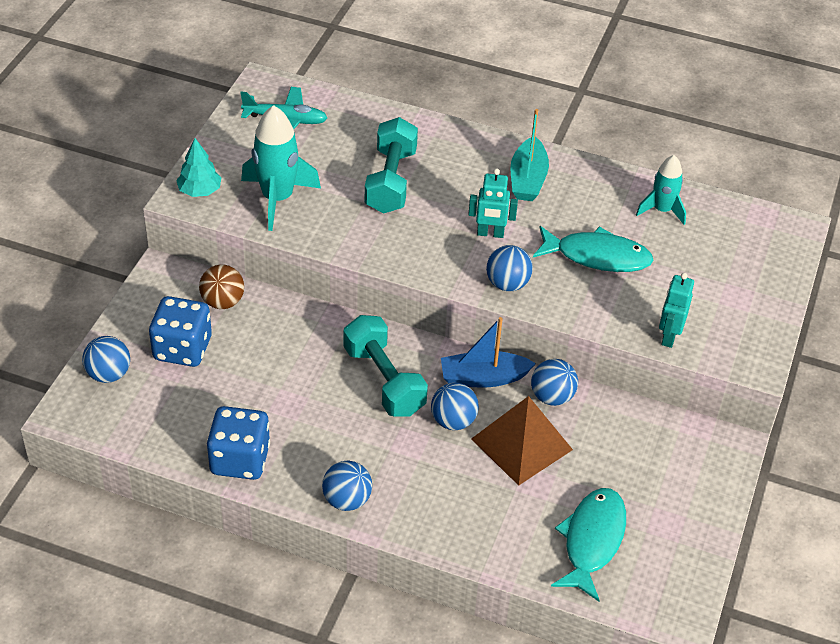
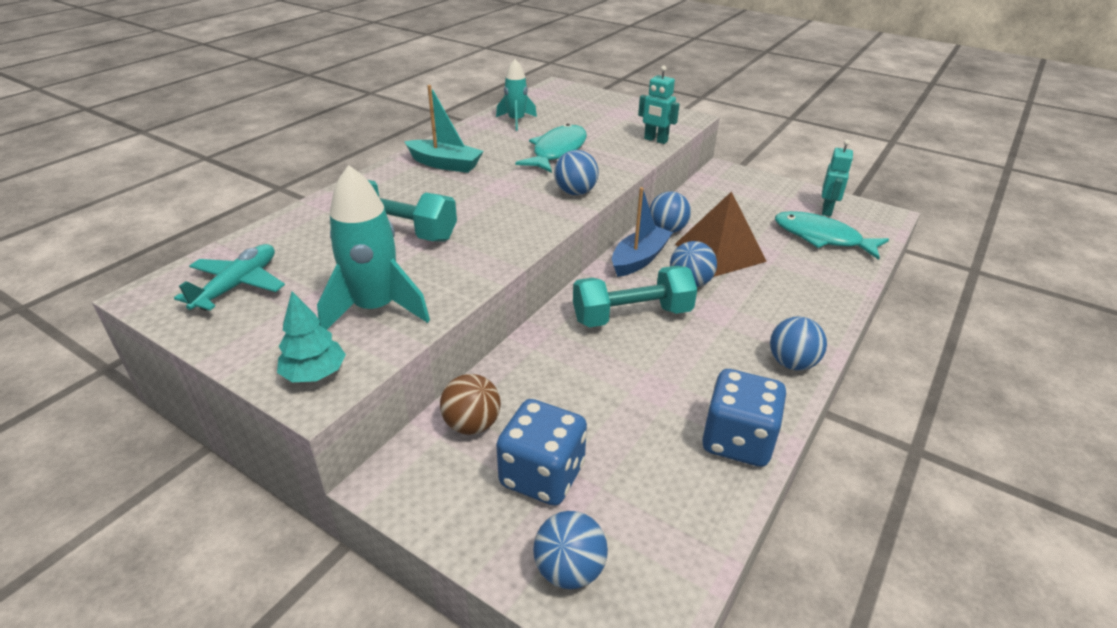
camera: 75 degrees left, 10 degrees down
(483, 378) = (639, 259): blue boat -> blue boat turned 150 degrees counterclockwise
(490, 233) = (506, 191): turquoise robot -> turquoise robot (827, 210)

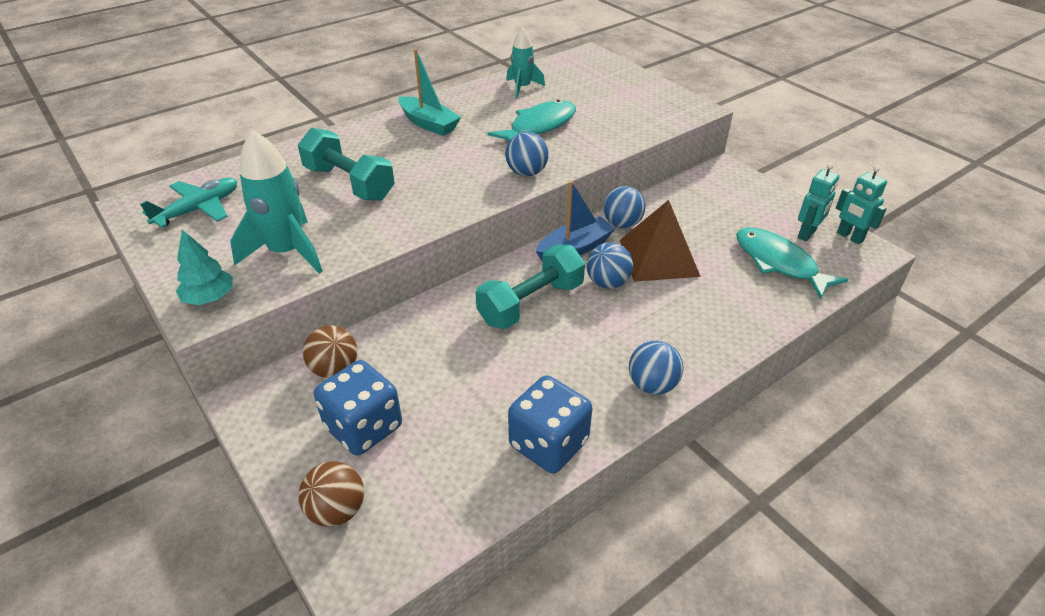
camera: 20 degrees right, 5 degrees up
(569, 569) = (337, 510): blue ball -> brown ball
(632, 316) = (531, 303): turquoise dumbbell -> turquoise dumbbell turned 45 degrees counterclockwise
(655, 140) = (644, 129): turquoise robot -> turquoise robot (849, 237)

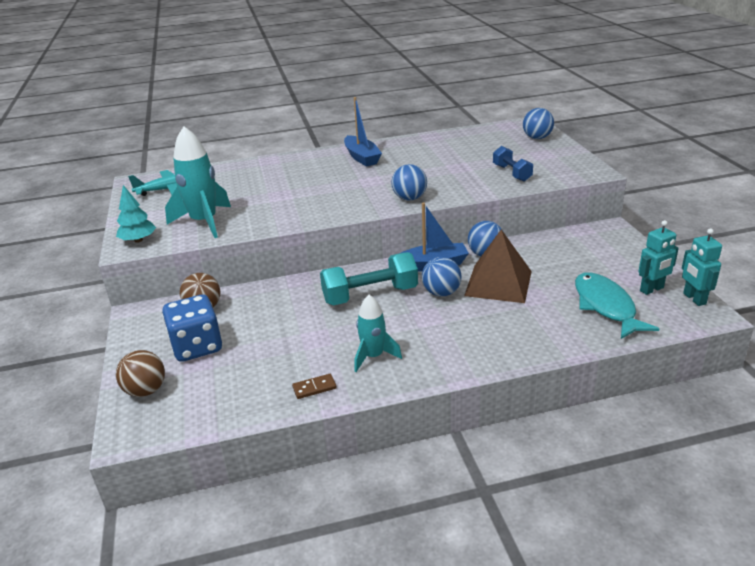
camera: 25 degrees right, 10 degrees down
(349, 183) = (276, 187): turquoise dumbbell -> none
(428, 124) = (362, 157): turquoise boat -> blue boat
(522, 88) = (454, 141): turquoise rocket -> turquoise rocket (373, 356)
(539, 126) = (445, 169): turquoise fish -> none
(548, 444) = (314, 388): blue dice -> brown domino
(615, 122) = (512, 173): none -> blue dumbbell
(652, 385) = (423, 369): blue ball -> blue ball (537, 138)

